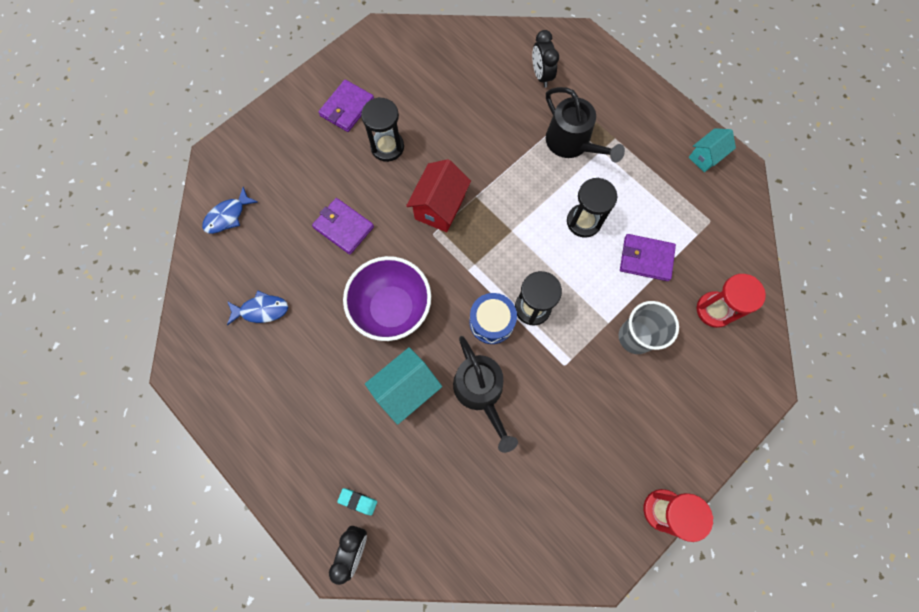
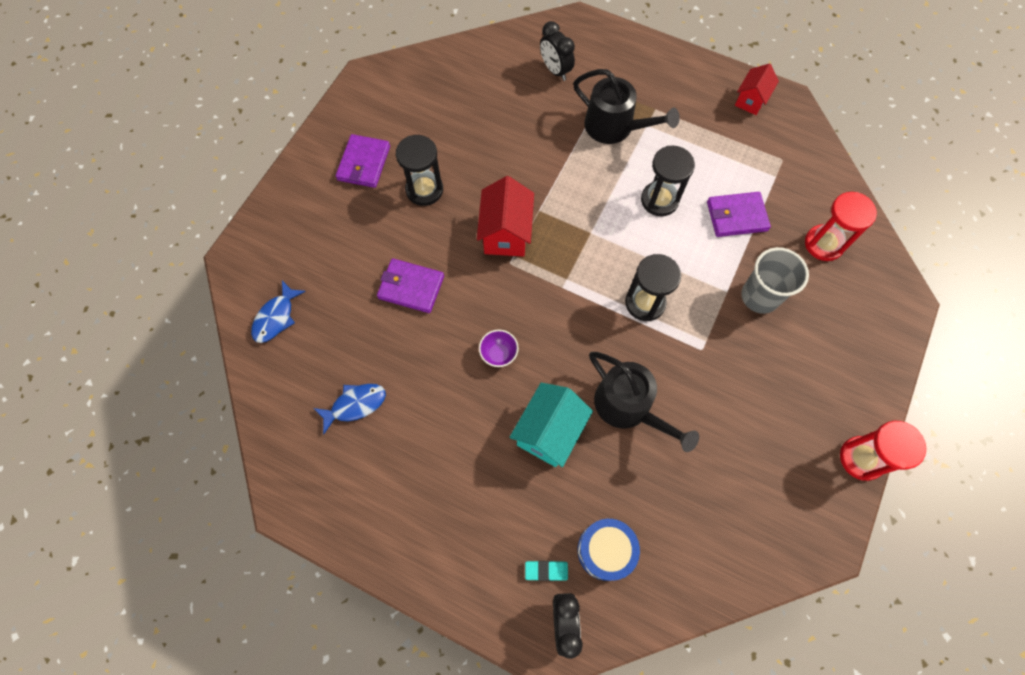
camera: 20 degrees left, 5 degrees down
(392, 309) = (499, 354): purple bowl -> purple bowl, size x0.41
(491, 322) = (609, 331): blue drum -> blue drum (605, 550)
(705, 157) = (751, 100): turquoise house -> red house

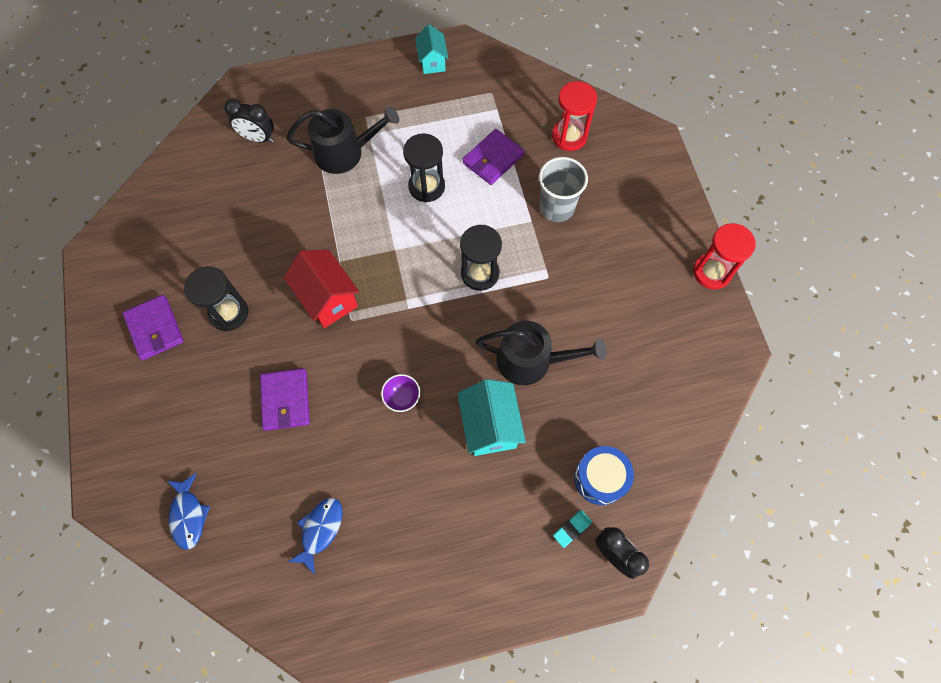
camera: 40 degrees left, 0 degrees up
(411, 287) = (286, 400): purple wallet -> purple wallet turned 75 degrees counterclockwise
(751, 100) = (432, 62): red house -> turquoise house

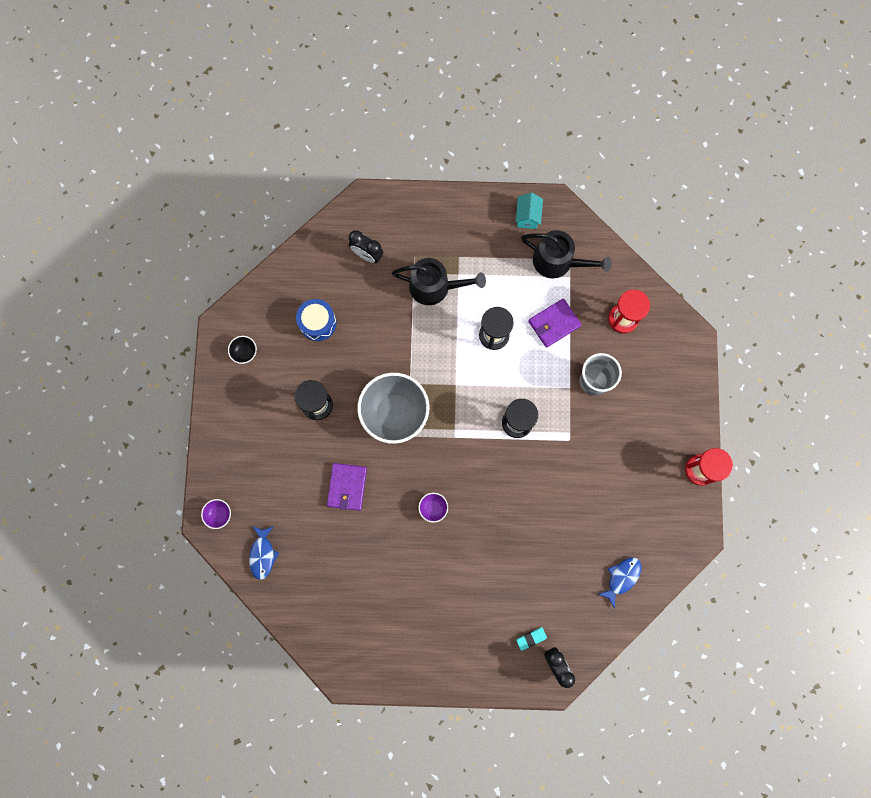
camera: 15 degrees right, 10 degrees up
(121, 478) = (219, 514): none -> purple bowl
(126, 275) = (245, 352): none -> black bowl
(155, 329) = (260, 403): purple wallet -> none
(320, 530) = (353, 590): blue fish -> blue fish (621, 578)
(328, 299) = (395, 413): red house -> grey bowl
(490, 426) = (492, 547): turquoise house -> none
(531, 360) = (537, 505): black watering can -> black watering can (557, 261)
(600, 478) = (562, 608): blue drum -> blue drum (317, 323)

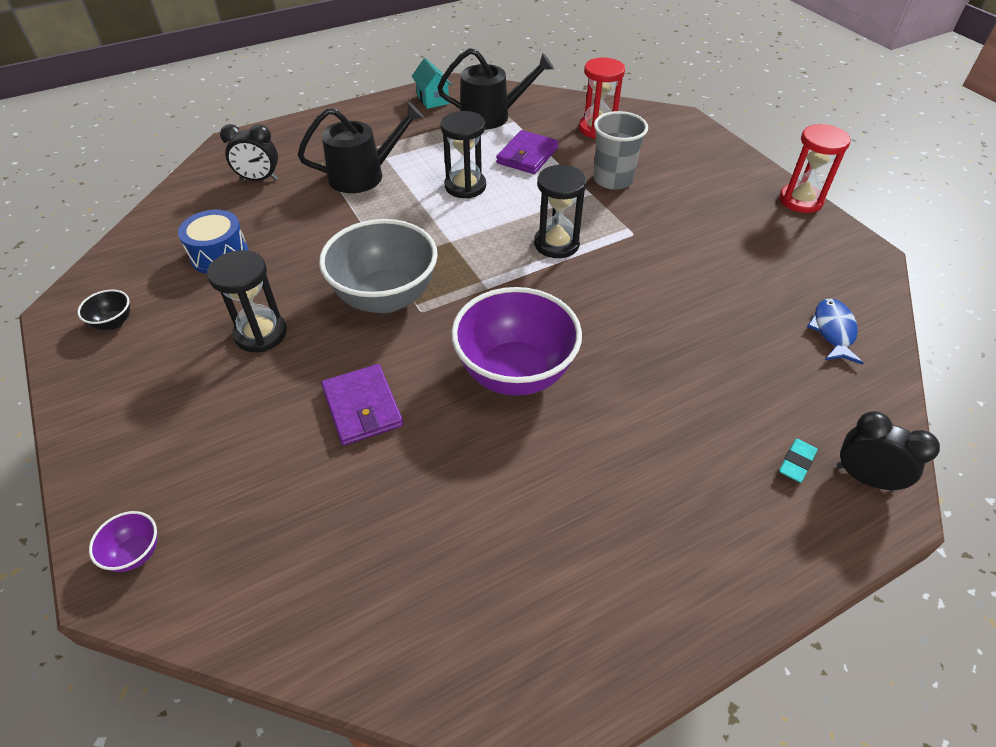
camera: 30 degrees left, 30 degrees down
(263, 554) = (253, 577): blue fish -> none
(433, 508) = (515, 373): purple bowl -> purple bowl, size x2.41

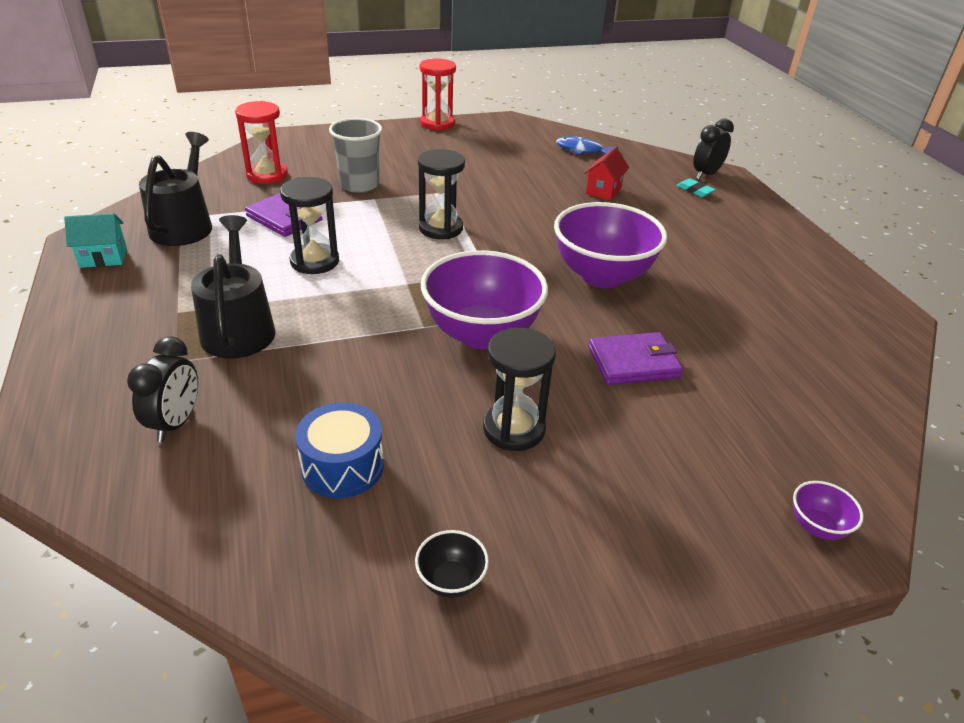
camera: 80 degrees left, 10 degrees down
(385, 297) = (481, 334): grey bowl -> purple bowl
(725, 361) = (603, 191): none -> red house

